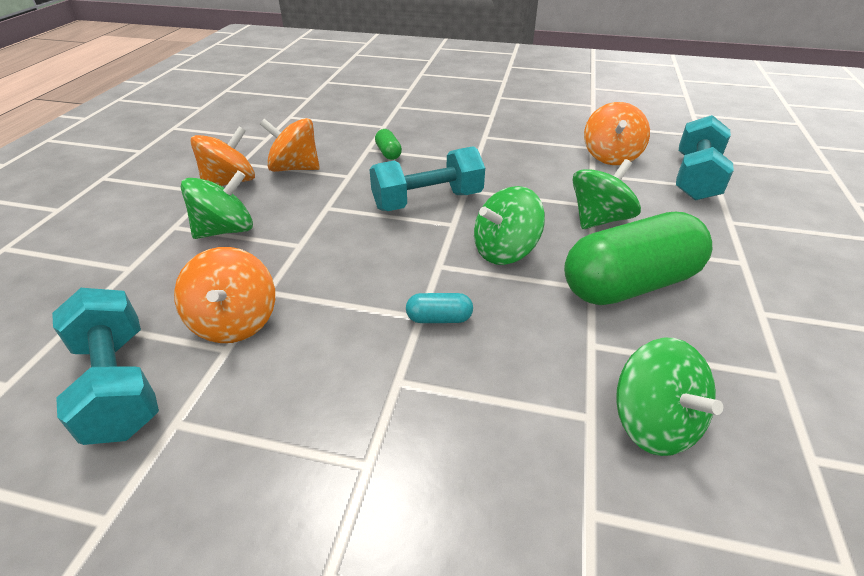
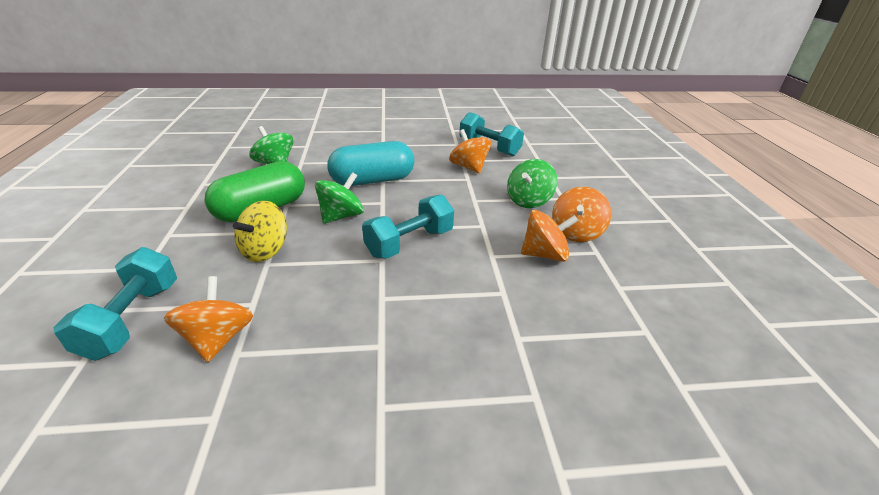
camera: 160 degrees right, 5 degrees down
(388, 153) = (477, 290): green capsule -> none
(439, 319) = (372, 180): turquoise capsule -> turquoise capsule, size x2.49
(599, 219) = (265, 250): green spinning top -> yellow spinning top

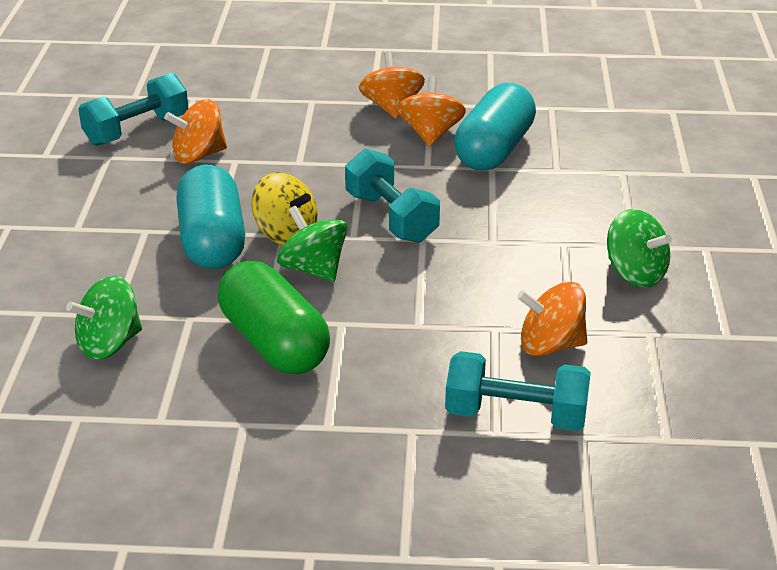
camera: 80 degrees left, 0 degrees up
(265, 250) = (387, 329): yellow spinning top -> yellow spinning top (286, 234)
(528, 201) = (312, 124): green spinning top -> green spinning top (635, 274)
(535, 293) = (494, 150): none -> turquoise capsule
(576, 232) = (391, 107): orange spinning top -> orange spinning top turned 135 degrees counterclockwise

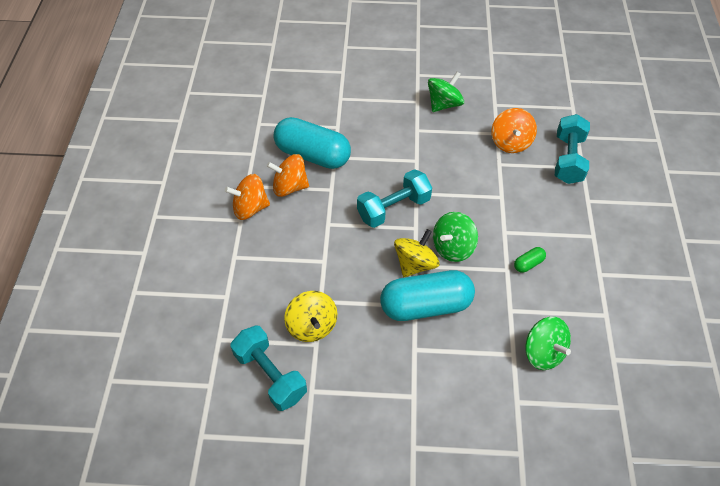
camera: 90 degrees left, 20 degrees up
(198, 155) = (312, 326): orange spinning top -> yellow spinning top
(274, 343) = (528, 264): green capsule -> green capsule, size x0.40

